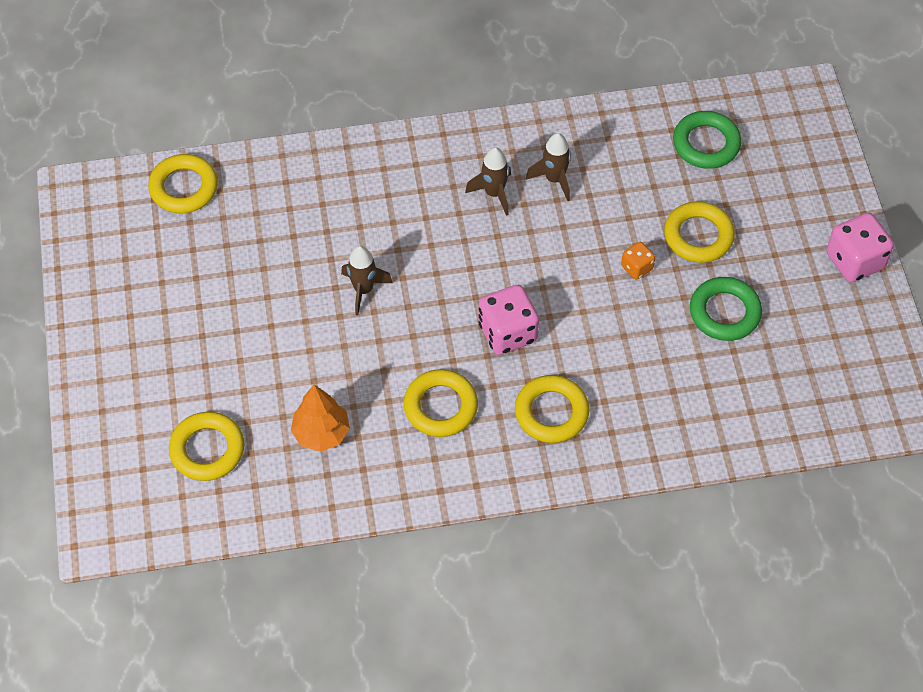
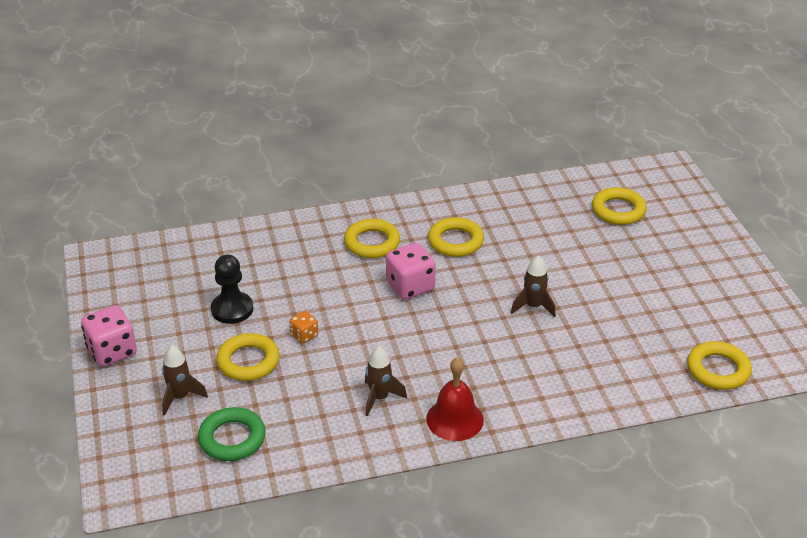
camera: 175 degrees right, 20 degrees down
(321, 433) = (539, 223): orange tree -> none
(478, 149) = (454, 419): none -> red bell
(494, 193) = (434, 383): brown rocket -> brown rocket (180, 397)
(724, 312) = (232, 309): green ring -> black pawn

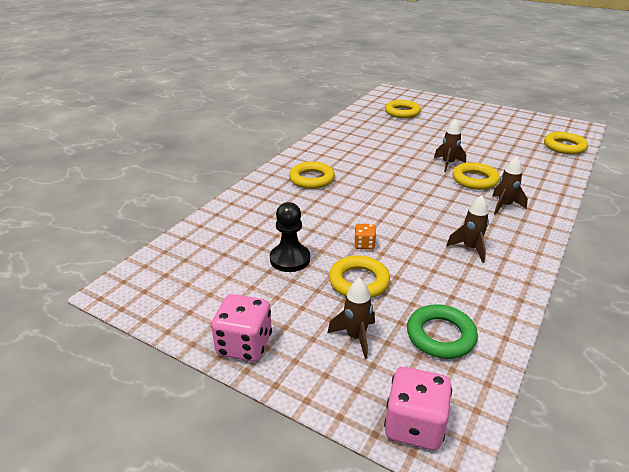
camera: 45 degrees left, 5 degrees down
(410, 286) = (373, 187): pink dice -> pink dice (414, 425)
(454, 419) = (524, 233): red bell -> none
(455, 241) = (355, 157): yellow ring -> yellow ring (474, 180)
(493, 385) = (504, 206): none -> brown rocket

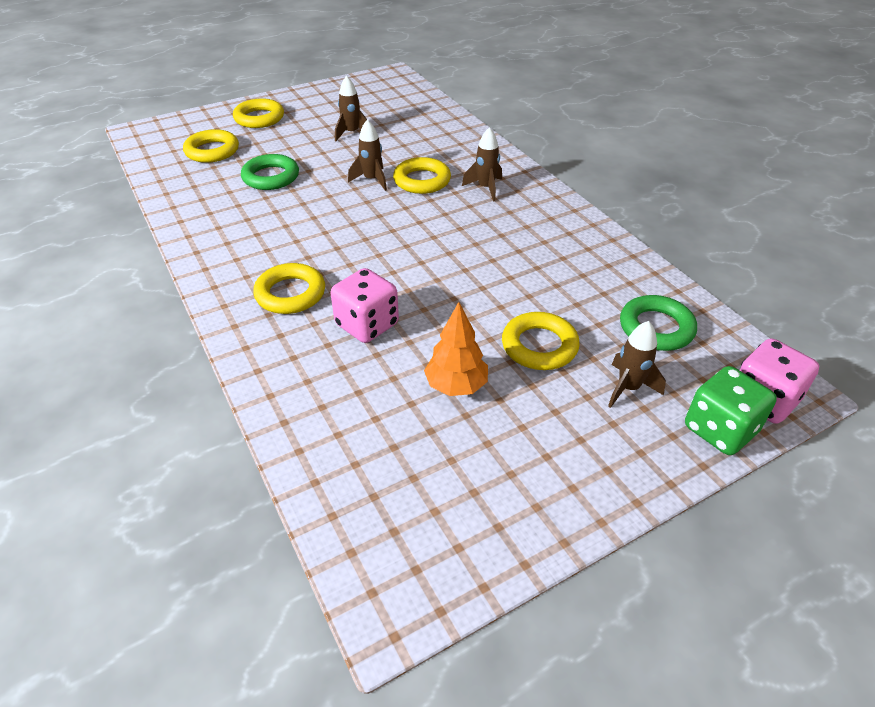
camera: 60 degrees left, 10 degrees up
(244, 345) = (594, 489): pink dice -> pink dice (367, 325)
(290, 259) = (456, 385): black pawn -> orange tree
(353, 402) = (719, 430): none -> green dice
(364, 245) = (475, 312): orange dice -> none
(403, 135) = (271, 177): none -> green ring
(470, 248) = (539, 244): brown rocket -> brown rocket (351, 133)
(564, 147) = (417, 102): yellow ring -> yellow ring (259, 118)

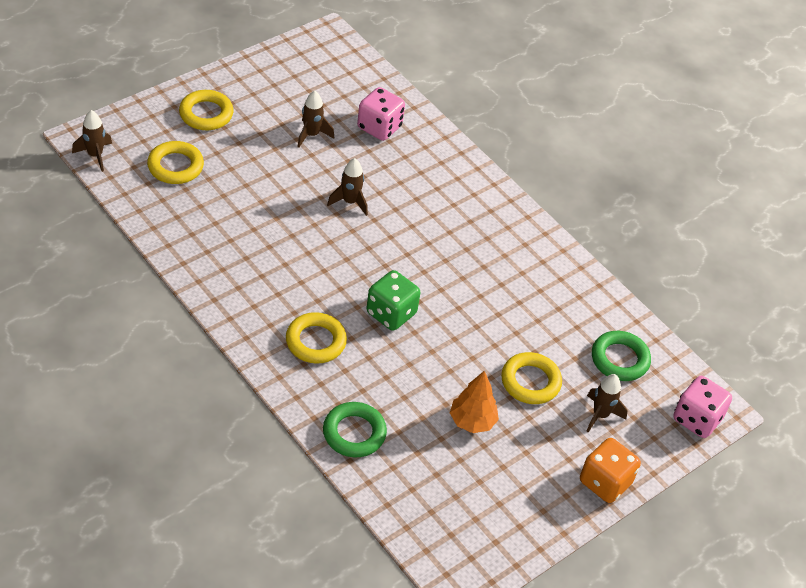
camera: 15 degrees left, 5 degrees up
(271, 177) = (249, 202): green ring -> green ring (354, 433)
(367, 325) = (389, 369): pink dice -> pink dice (379, 127)
(422, 180) = (398, 201): yellow ring -> none
(485, 188) = (460, 209): brown rocket -> brown rocket (95, 155)
(631, 473) = (605, 482): none -> orange dice
(719, 430) = (665, 445): green dice -> green dice (391, 313)

